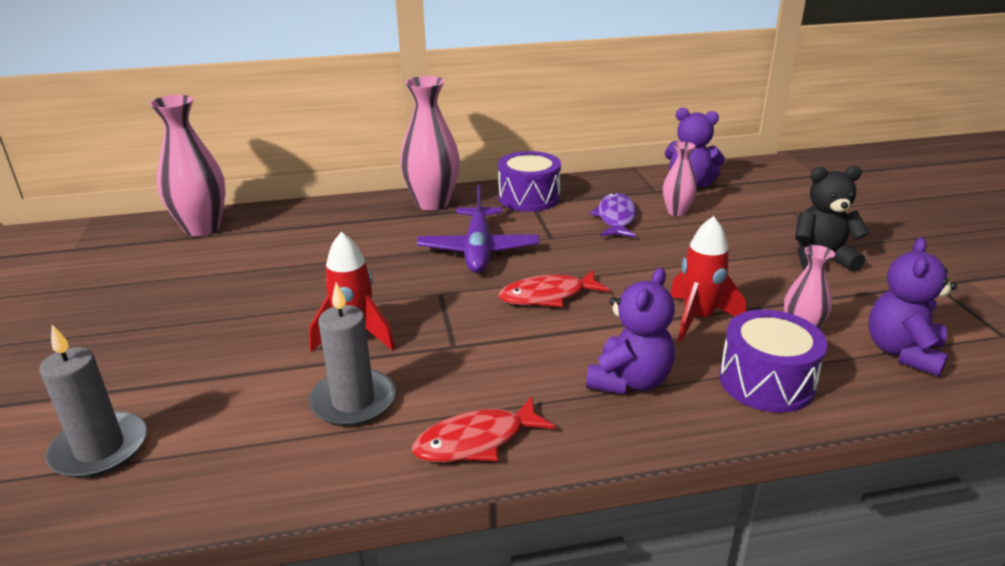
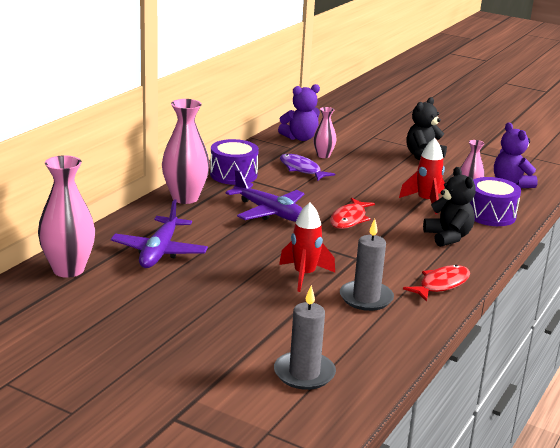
camera: 50 degrees left, 5 degrees down
(296, 244) = (159, 251): none -> purple plane
(476, 441) = (441, 285): red fish -> red fish turned 150 degrees counterclockwise
(629, 381) = (448, 237): purple teddy bear -> black teddy bear

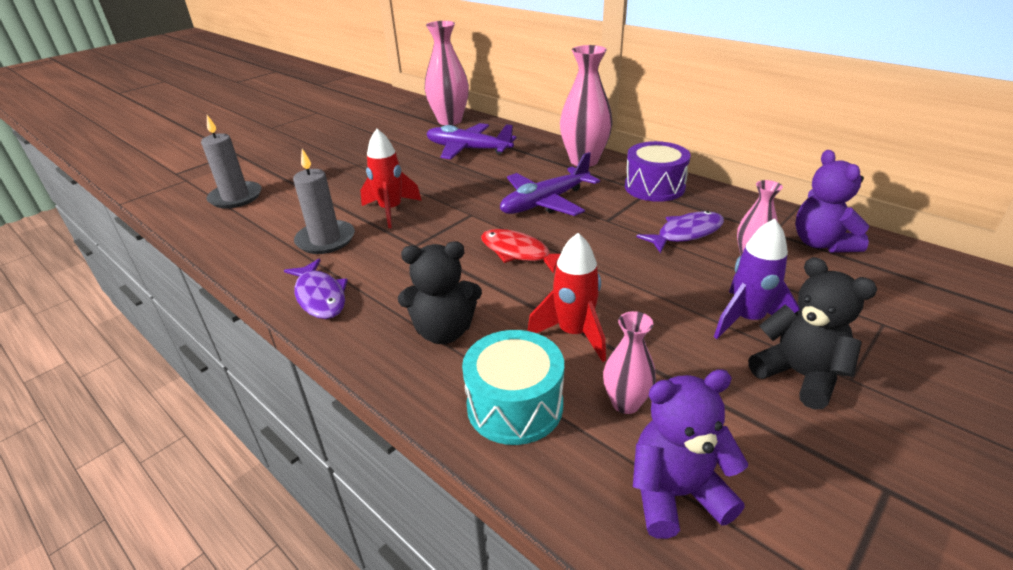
camera: 105 degrees right, 10 degrees up
(387, 162) = (747, 320): none -> purple rocket
(441, 285) = (320, 296): red fish -> purple fish
(490, 215) = (515, 406): purple drum -> turquoise drum

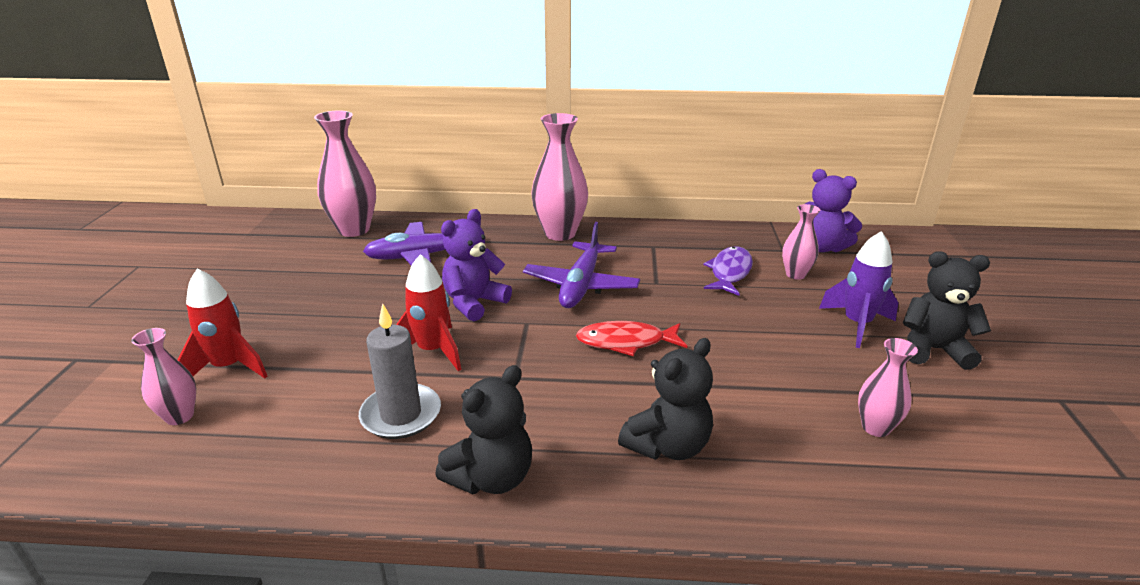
camera: 40 degrees left, 5 degrees down
(236, 197) = (179, 416): grey candle -> pink vase
(320, 296) = (491, 478): purple fish -> black teddy bear
(515, 406) = (813, 476): turquoise drum -> none
(573, 334) = (768, 392): red rocket -> red rocket (229, 367)
(654, 187) = (652, 240): purple drum -> none
(676, 493) = (987, 473): purple teddy bear -> purple teddy bear (474, 303)

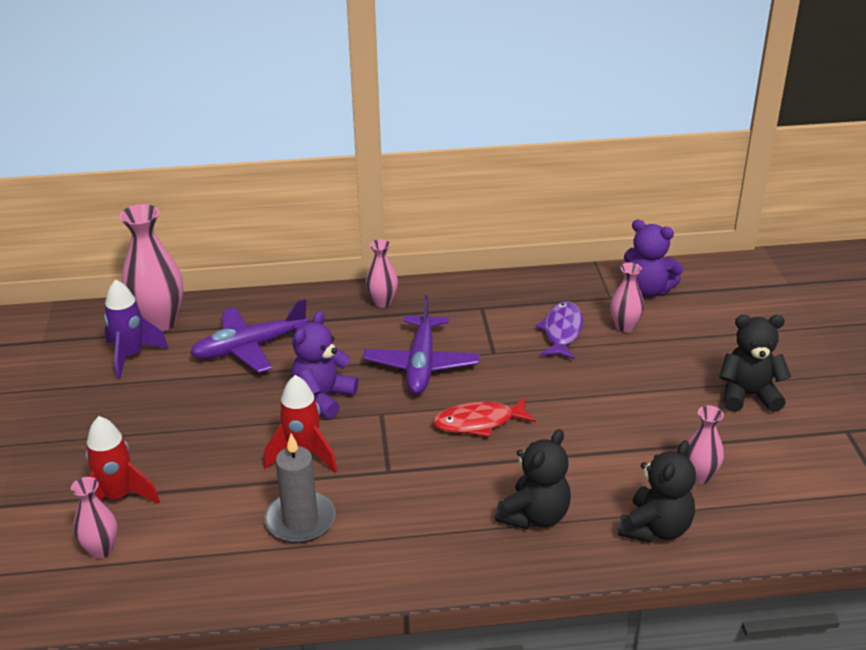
camera: 10 degrees left, 5 degrees up
(491, 478) = (398, 563): black teddy bear -> black teddy bear (655, 528)
(560, 233) = (382, 302): pink vase -> pink vase, size x0.55
(856, 324) = (682, 377): purple rocket -> purple rocket (131, 356)

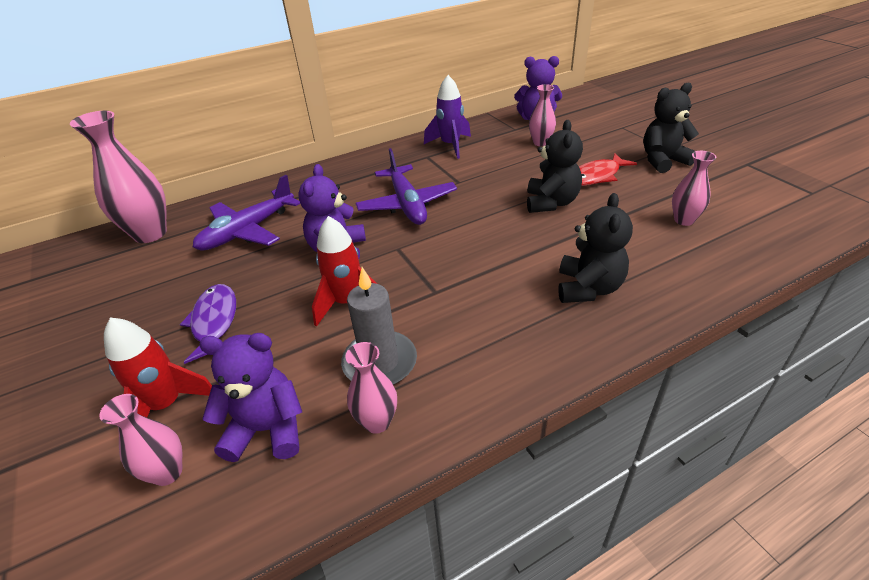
camera: 20 degrees left, 5 degrees up
(131, 356) = (132, 267): purple rocket -> purple rocket (450, 146)
(185, 543) = (267, 429): none -> purple teddy bear
(382, 302) = (346, 171): pink vase -> pink vase (377, 422)
(479, 422) = (485, 232): red fish -> red fish (596, 176)
(562, 331) = (499, 156): purple fish -> purple fish (214, 322)
(655, 528) = (690, 267): black teddy bear -> black teddy bear (551, 203)

